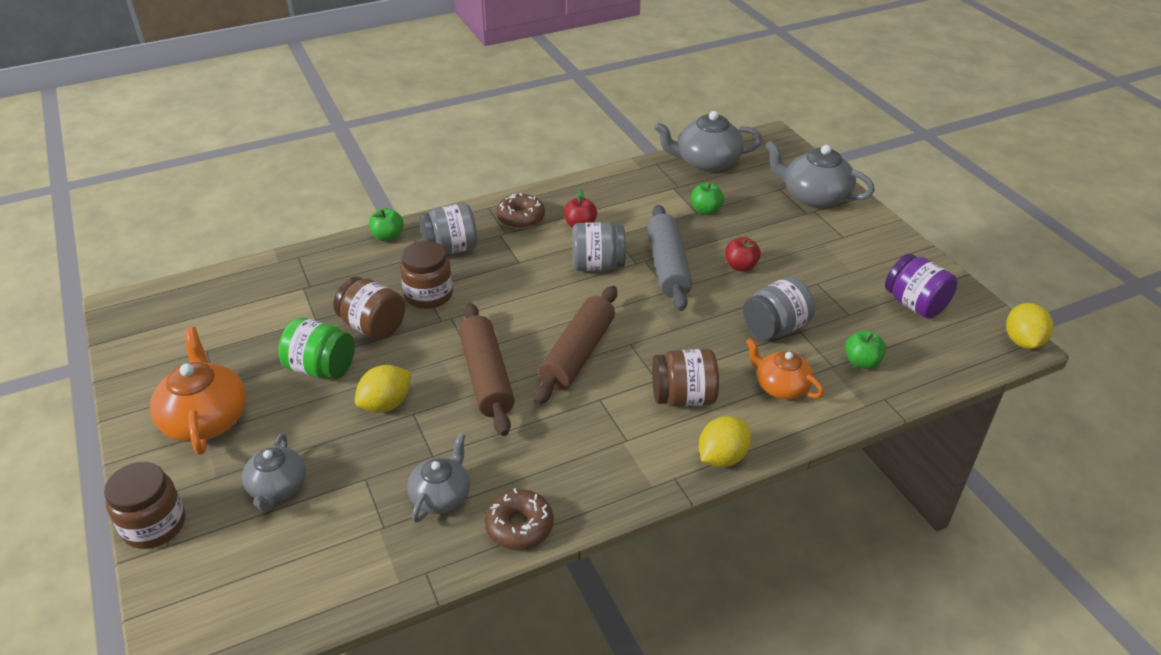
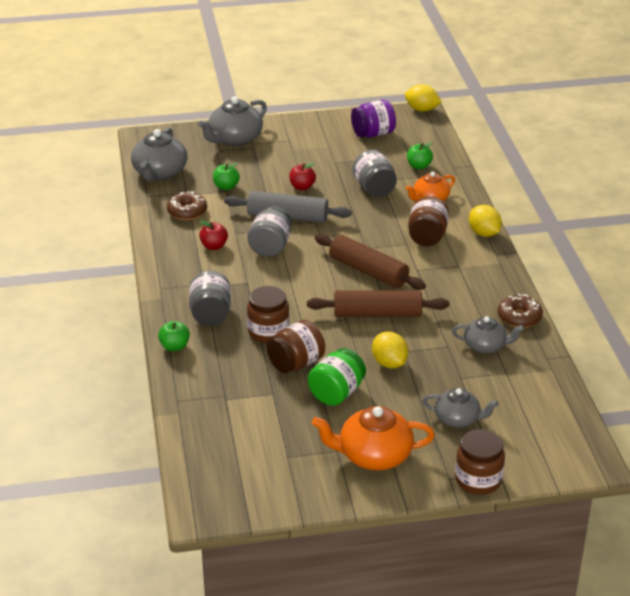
camera: 75 degrees left, 5 degrees down
(441, 496) = (485, 346): grey teapot -> grey teapot turned 150 degrees clockwise
(521, 218) = (187, 273): brown donut -> brown donut (187, 212)

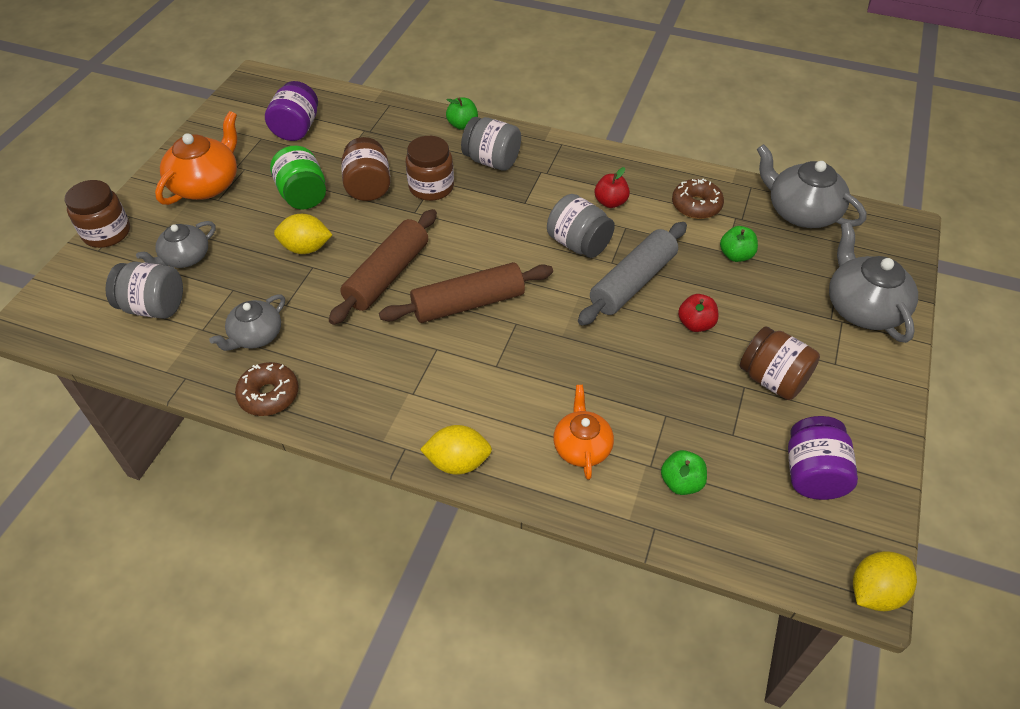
camera: 120 degrees right, 15 degrees up
(257, 441) = (296, 129): none -> purple jar
(374, 188) = (648, 397): grey jar -> grey jar (154, 307)
(427, 237) = (495, 394): brown jar -> brown jar (772, 379)

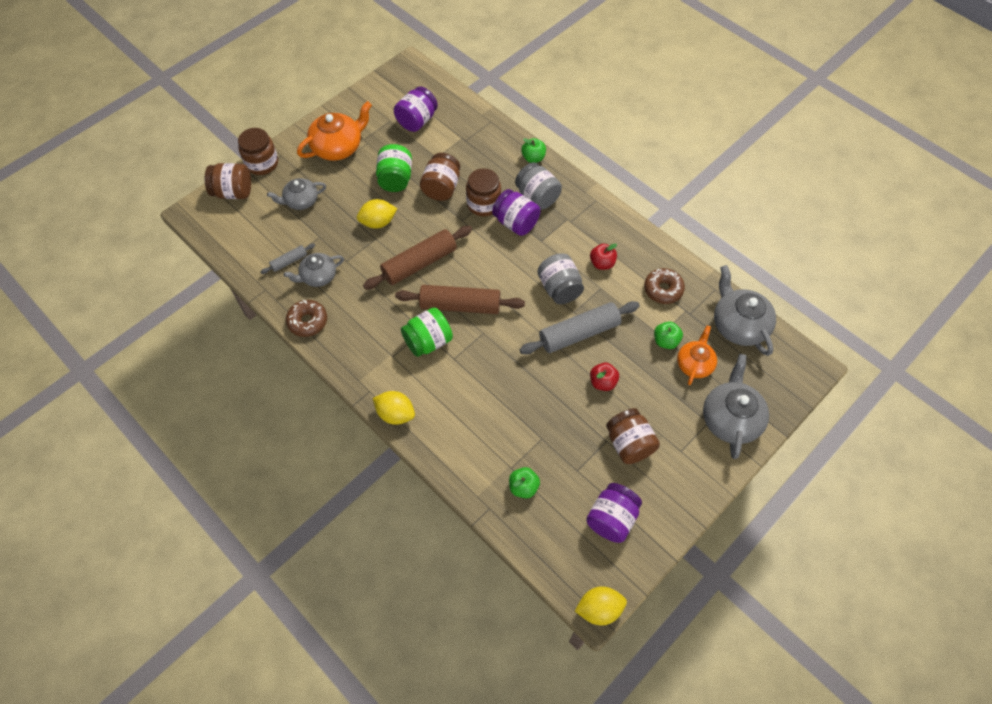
camera: 25 degrees right, 10 degrees up
(79, 278) = (233, 192): none -> brown jar
(154, 307) = (268, 231): grey jar -> none
(204, 332) = (289, 261): none -> grey rolling pin
(306, 248) = (378, 222): yellow lemon -> yellow lemon turned 45 degrees counterclockwise
(451, 358) = (428, 341): none -> green jar
(482, 194) = (516, 223): none -> purple jar
(582, 446) = (476, 436): orange teapot -> orange teapot (694, 364)

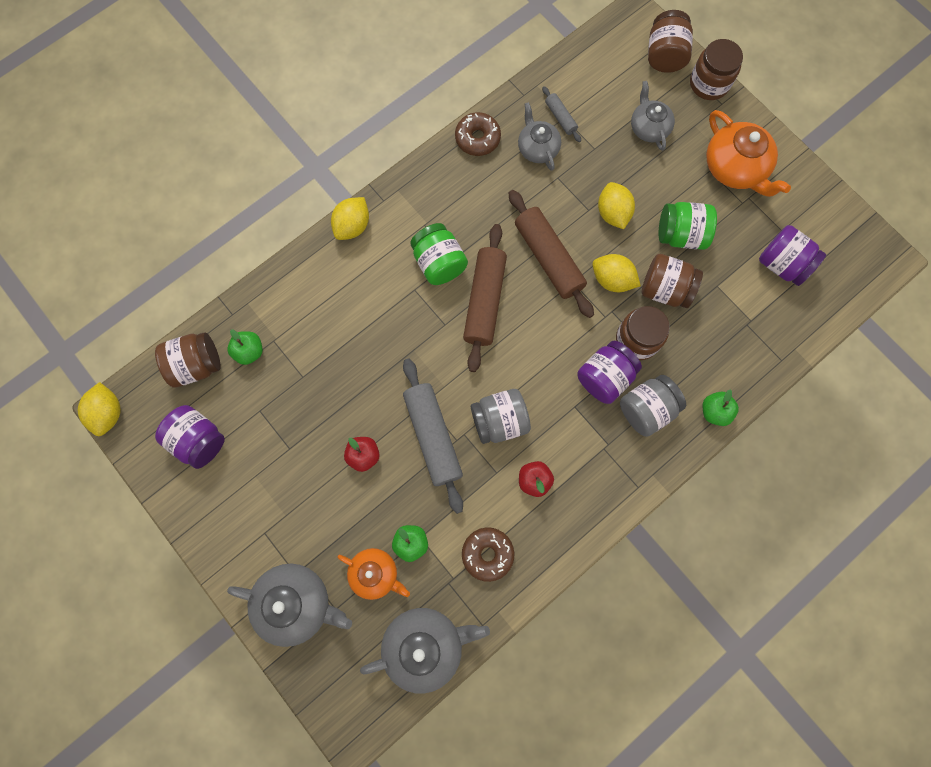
camera: 95 degrees right, 15 degrees up
(435, 221) = (612, 280): none -> yellow lemon
(629, 444) = (282, 474): brown jar -> brown jar (196, 365)

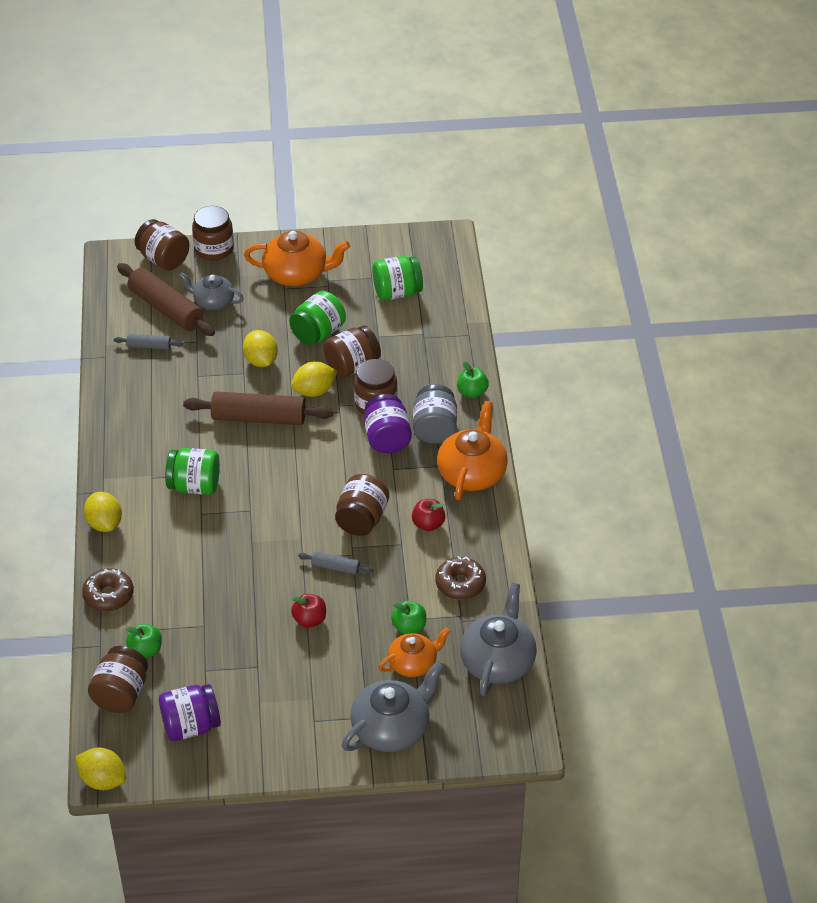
camera: 55 degrees left, 30 degrees down
(433, 436) = (335, 567): grey rolling pin -> grey rolling pin, size x0.48
(477, 138) = (112, 404): brown donut -> brown donut (108, 595)
(484, 301) = (255, 475): brown rolling pin -> brown rolling pin (166, 309)
(499, 421) = (362, 519): grey jar -> brown jar
(537, 148) = (160, 374): grey teapot -> none
(612, 213) = (261, 361): yellow lemon -> yellow lemon turned 45 degrees clockwise
(620, 477) = (472, 473): none -> orange teapot
(782, 264) = (397, 292): purple jar -> green jar

